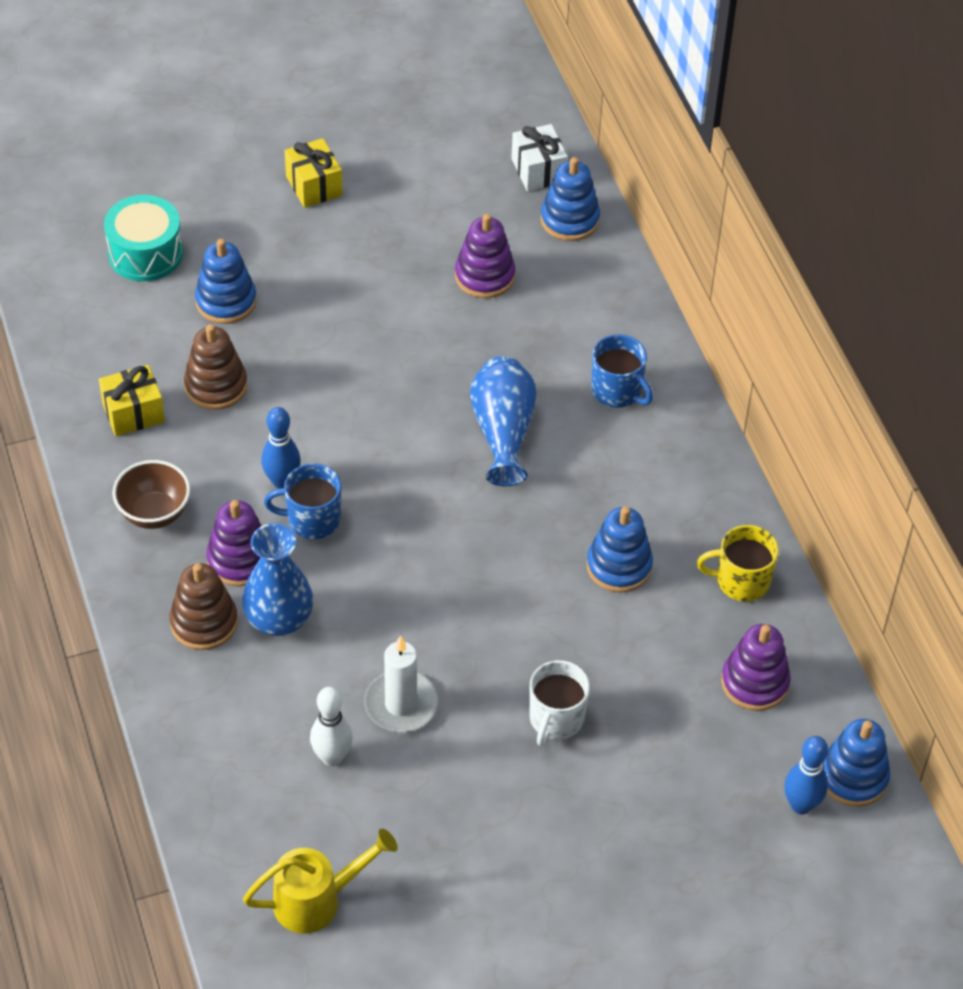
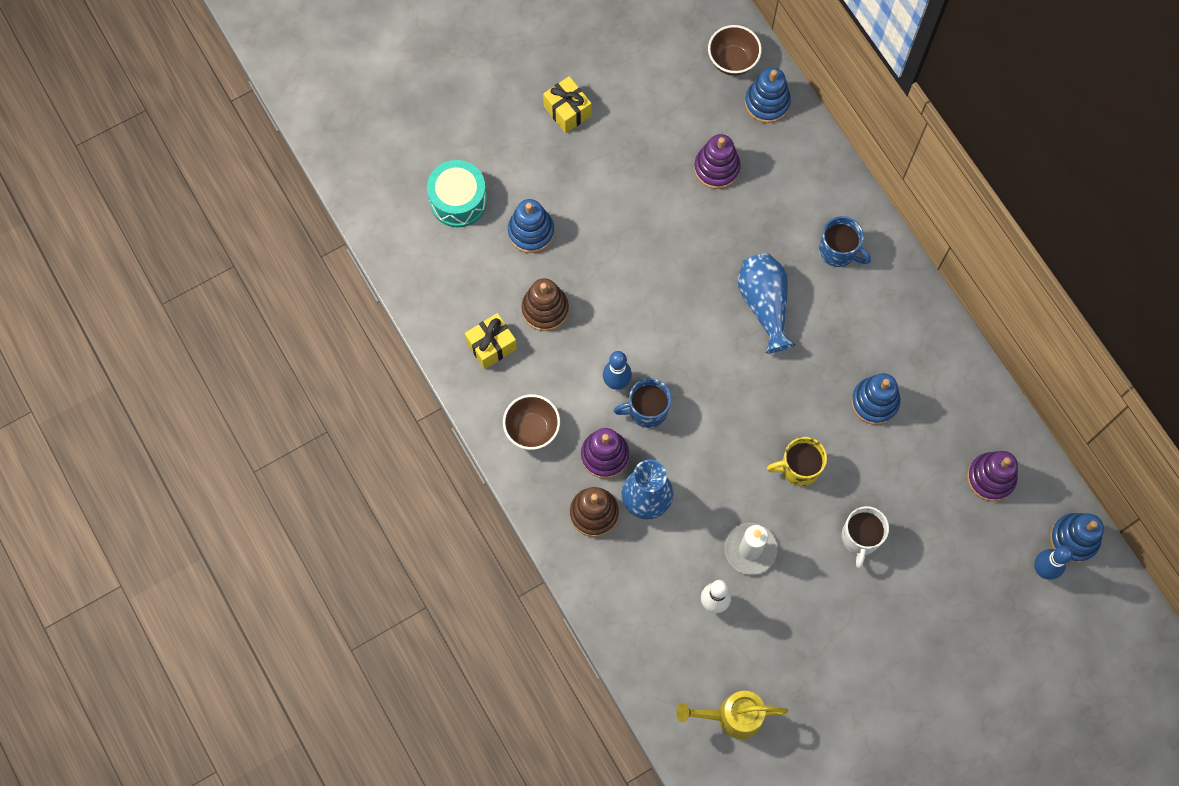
camera: 10 degrees left, 20 degrees up
(316, 900) = (733, 716): yellow watering can -> yellow watering can turned 150 degrees counterclockwise
(538, 170) = (732, 61): white gift -> brown bowl
(741, 581) = (963, 396): yellow mug -> yellow mug (798, 468)

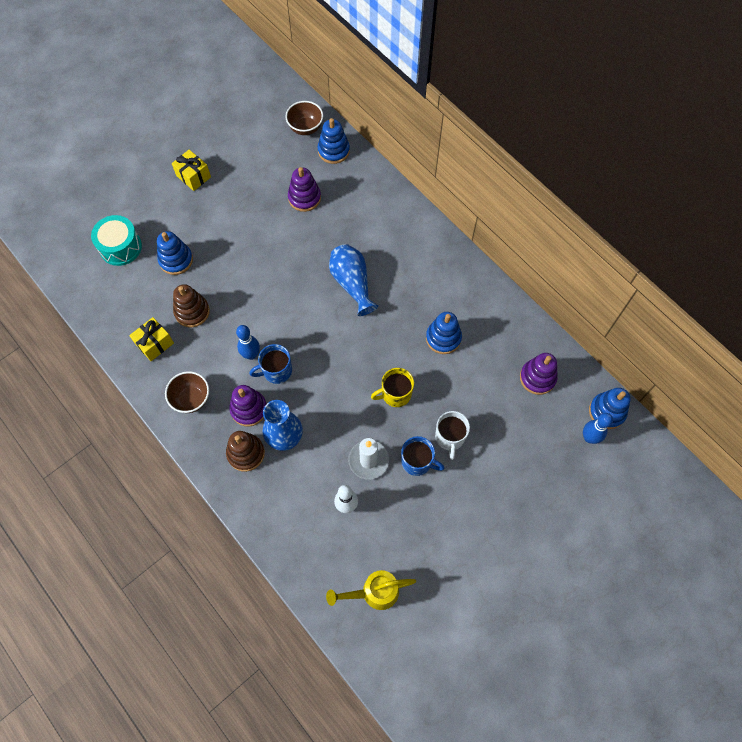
camera: 10 degrees left, 5 degrees down
(838, 251) = (399, 239): blue mug -> blue mug (417, 462)

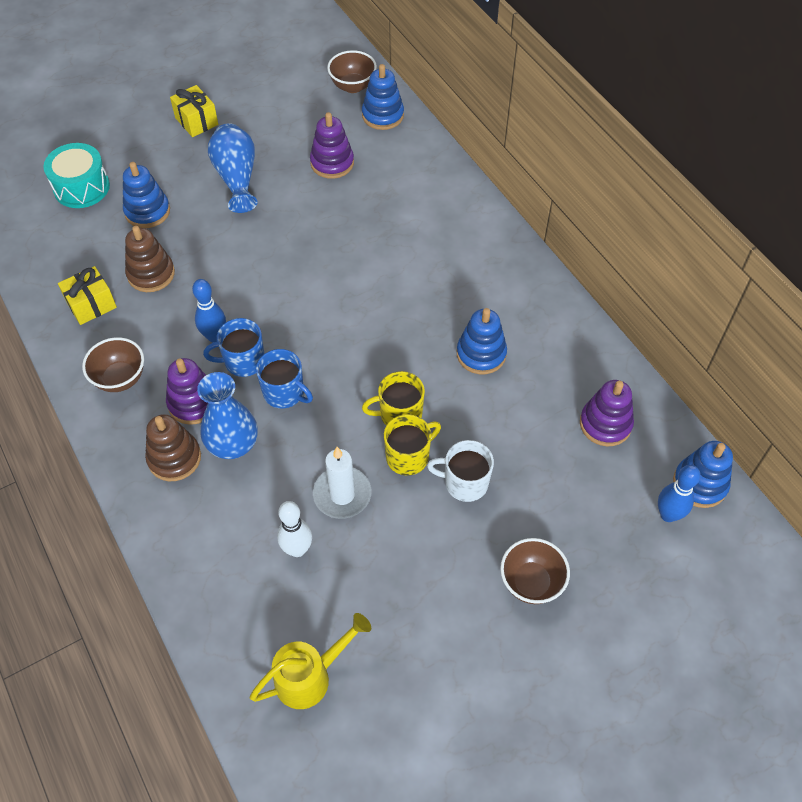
camera: 10 degrees right, 10 degrees down
(352, 284) = (371, 270): blue vase -> blue vase (237, 178)
(374, 592) = (309, 676): yellow watering can -> yellow watering can turned 150 degrees clockwise
(408, 424) = (408, 456): none -> yellow mug
(417, 462) = (411, 507): blue mug -> blue mug (285, 393)
(450, 437) = (464, 483): white mug -> white mug turned 90 degrees clockwise
(507, 501) = (531, 582): none -> brown bowl

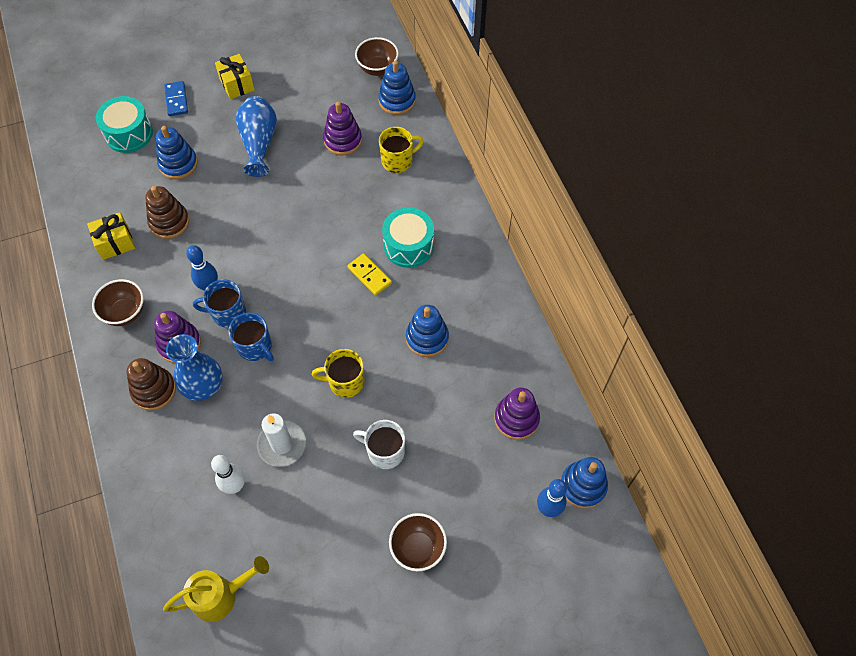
camera: 10 degrees right, 5 degrees up
(130, 145) = (176, 100): none -> blue domino
(398, 298) = (369, 275): none -> yellow domino
(408, 456) = (344, 420): yellow mug -> yellow mug (398, 161)
(434, 261) = (408, 246): none -> turquoise drum

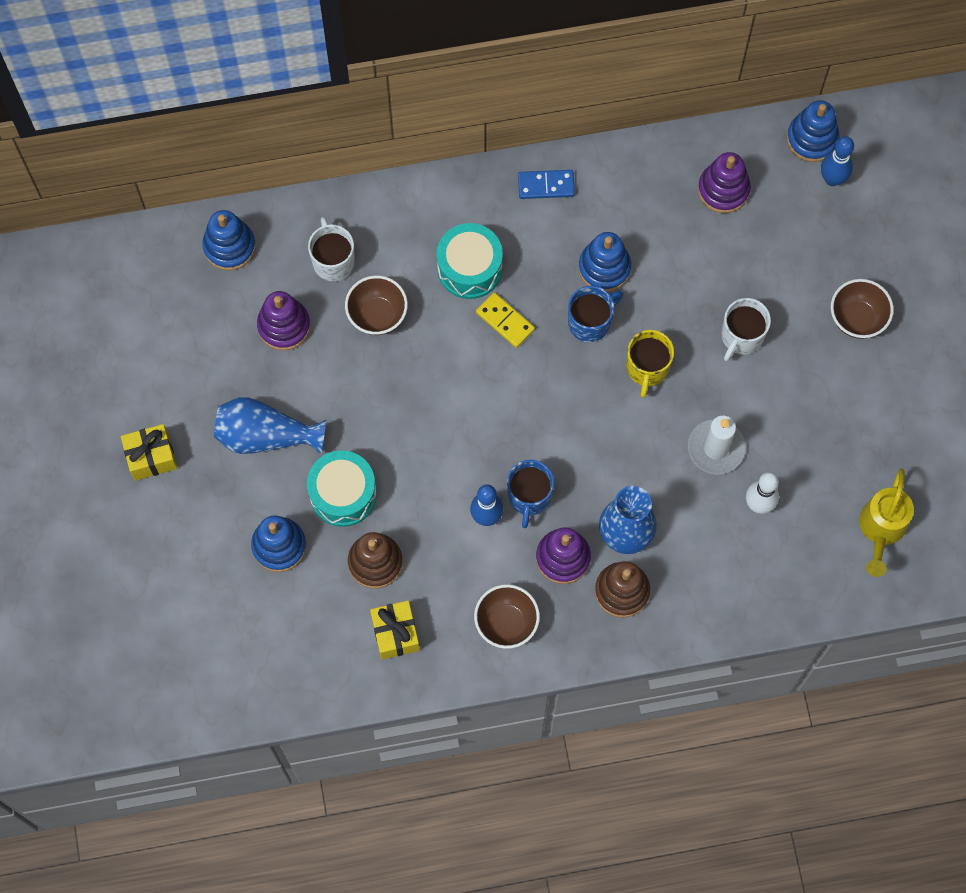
camera: 80 degrees left, 10 degrees up
(129, 134) = (210, 612): turquoise drum -> turquoise drum (343, 494)
(176, 100) = (162, 543): blue domino -> blue domino (546, 185)
(220, 595) = (881, 529): yellow watering can -> yellow watering can turned 150 degrees counterclockwise
(255, 347) = (583, 467): blue mug -> blue mug (590, 322)
(369, 275) = (505, 321): yellow domino -> yellow domino turned 75 degrees clockwise
(377, 69) = (165, 263): brown bowl -> brown bowl (377, 315)
(398, 161) = (333, 261): yellow mug -> white mug

